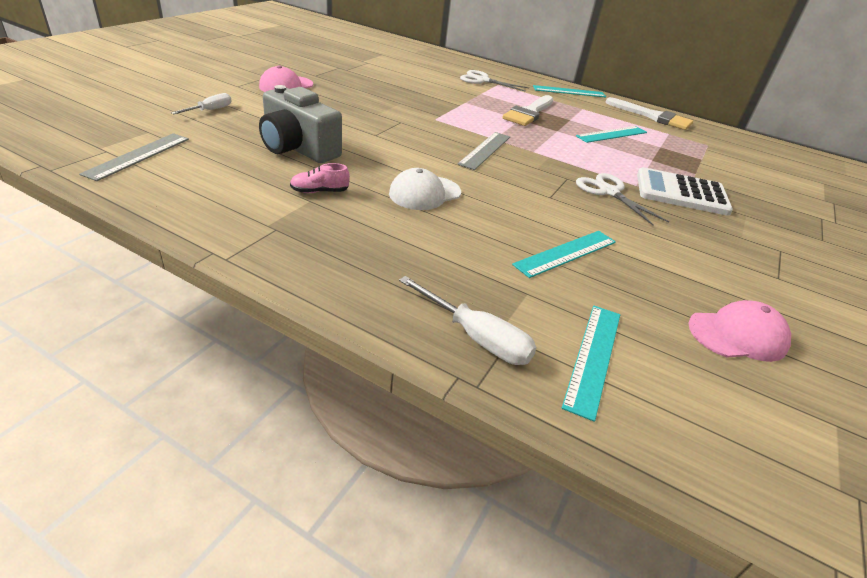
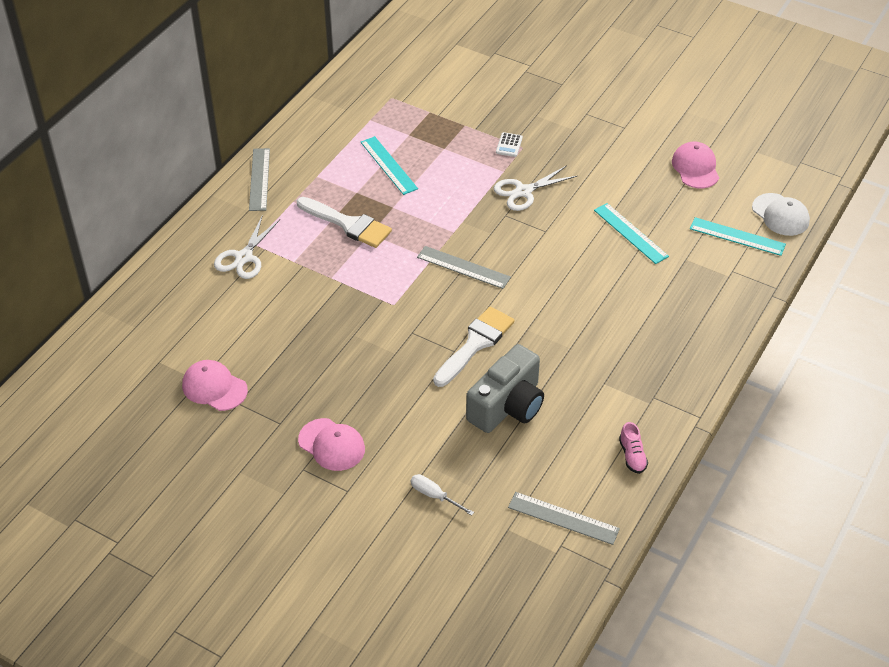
camera: 85 degrees left, 10 degrees up
(319, 191) = (587, 379): pink shoe -> pink shoe (632, 456)
(355, 63) = (214, 387): none -> pink cap
(424, 193) = (567, 311): white cap -> white cap (780, 215)
(476, 337) = (737, 286): white screwdriver -> none
(569, 91) = (259, 179): turquoise ruler -> grey ruler
(653, 117) = (323, 120): white brush -> white brush (475, 344)
(681, 193) = (509, 145): white calculator -> white calculator, size x0.42

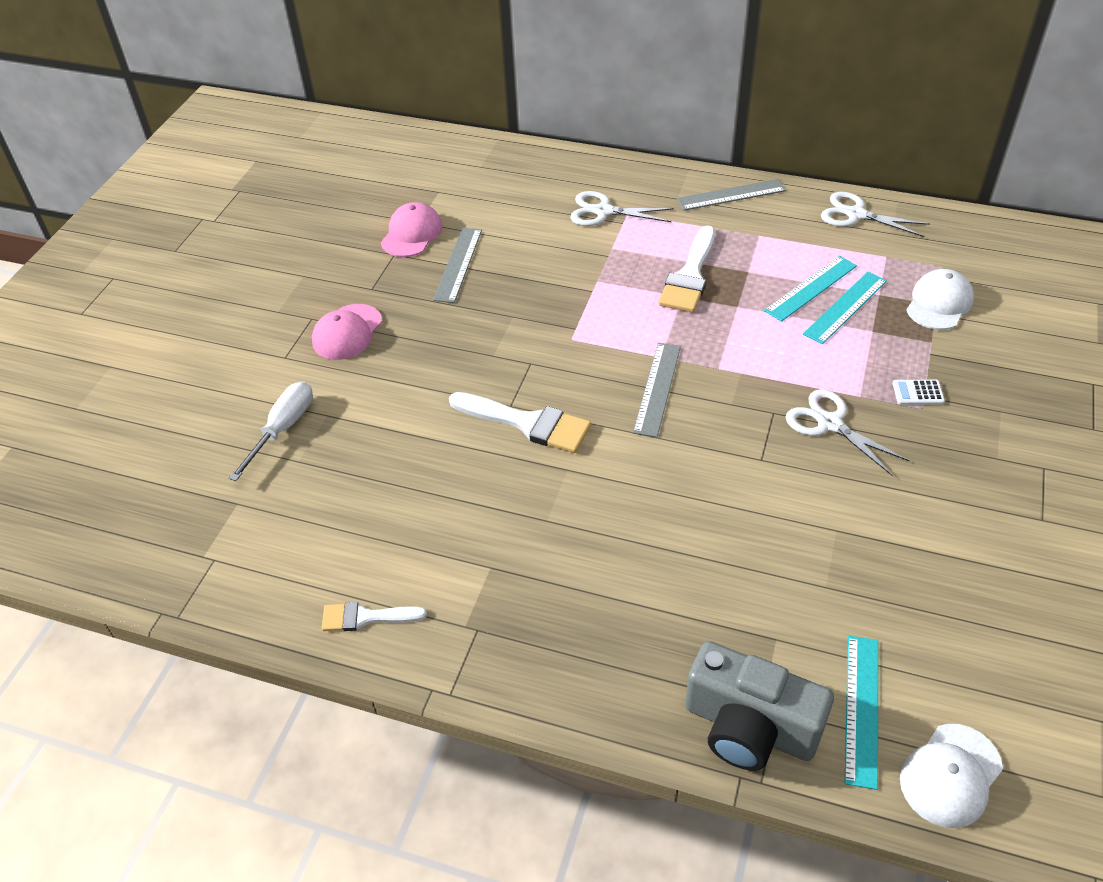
camera: 80 degrees right, 0 degrees up
(316, 121) = (856, 214): none -> white scissors
(429, 110) = (939, 303): none -> white cap
(434, 496) = (283, 429): white screwdriver -> white screwdriver, size x1.50
(507, 406) = (430, 471): grey camera -> grey camera (749, 727)
(563, 518) = (256, 555): grey ruler -> grey ruler (458, 264)
(630, 233) = (802, 559): turquoise ruler -> turquoise ruler (845, 307)
(632, 456) = (366, 617): pink shoe -> white brush
(695, 168) = (1001, 629): pink cap -> none

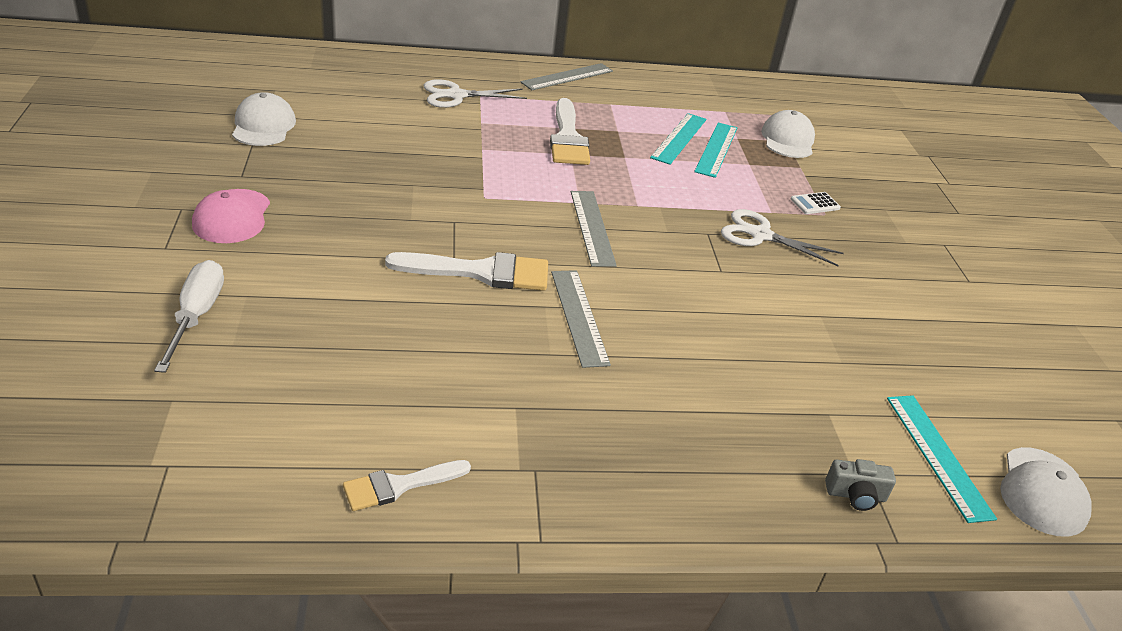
camera: 30 degrees left, 10 degrees down
(412, 234) = (263, 126): pink cap -> white cap
(458, 264) = (330, 147): grey ruler -> grey ruler (579, 316)
(749, 727) = (855, 495): grey camera -> grey camera, size x0.42
(856, 214) = (681, 84): white scissors -> none

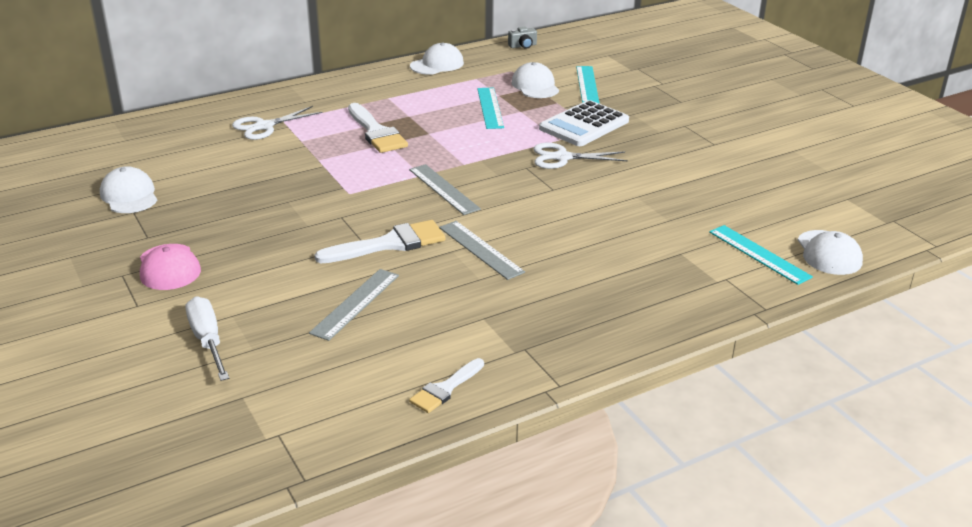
camera: 20 degrees left, 5 degrees down
(567, 77) = (339, 87): grey ruler -> grey ruler (355, 303)
(679, 138) = (457, 108): turquoise ruler -> turquoise ruler (587, 84)
(692, 83) = (437, 64): none -> white cap
(815, 204) = (584, 125): white calculator -> white calculator, size x2.39
(855, 495) = (726, 293): grey camera -> grey camera (523, 46)

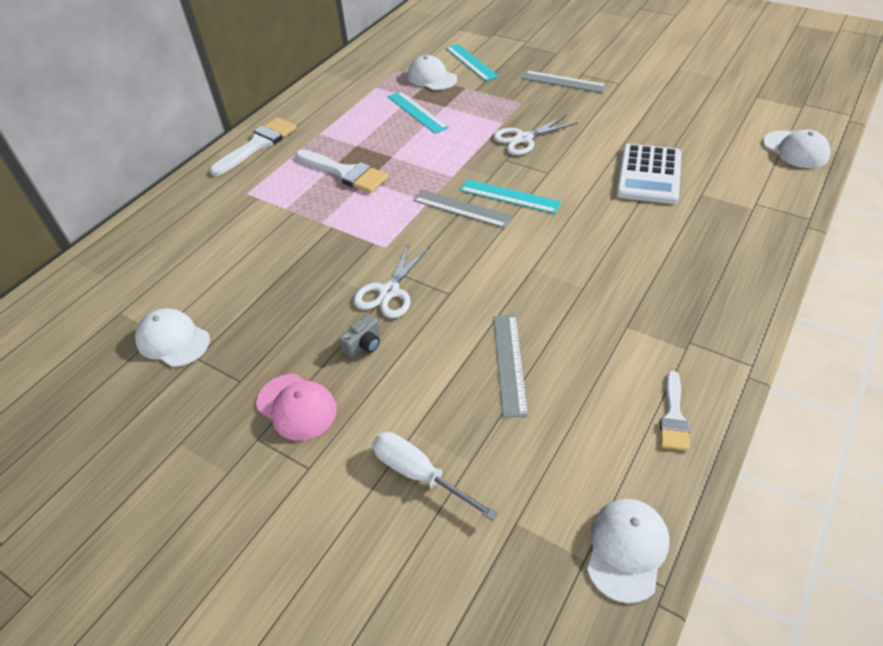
camera: 25 degrees left, 15 degrees up
(264, 126) = (234, 206): white scissors -> white scissors (389, 292)
(389, 244) = (474, 285): white brush -> white brush (258, 144)
(437, 64) = (329, 85): white cap -> white cap (627, 549)
(480, 249) = (553, 257): grey ruler -> grey ruler (563, 82)
(523, 46) = (383, 42): grey camera -> grey camera (364, 344)
(584, 125) = (508, 101): white calculator -> white calculator (649, 175)
(759, 254) = (753, 171): turquoise ruler -> turquoise ruler (509, 196)

